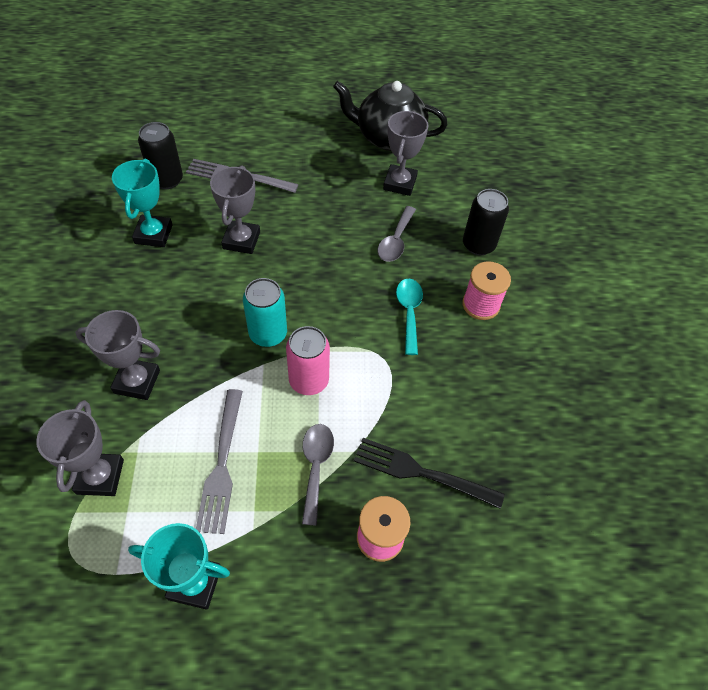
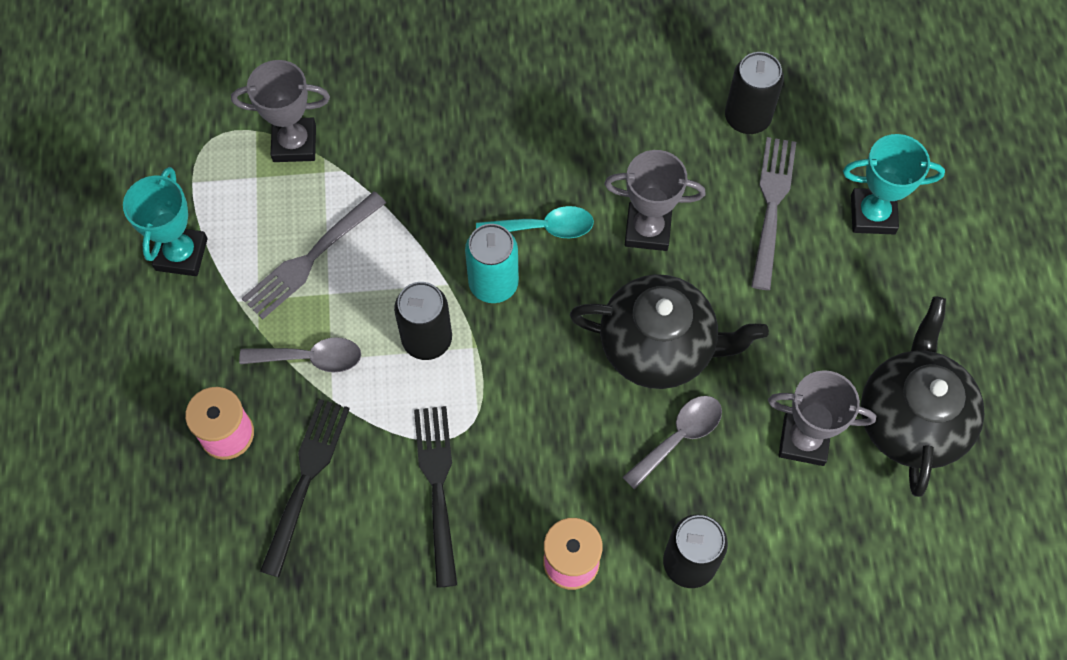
camera: 90 degrees right, 10 degrees up
(137, 381) = (413, 152): grey trophy -> none
(153, 234) = (642, 122): turquoise trophy -> turquoise trophy (872, 214)
(222, 465) = (310, 258): grey fork -> grey fork turned 45 degrees counterclockwise
(309, 380) = (427, 339): pink can -> black can
(331, 244) = (659, 347): none -> black teapot
(395, 240) = (679, 437): grey spoon -> grey spoon turned 120 degrees clockwise
(409, 312) = (546, 460): turquoise spoon -> turquoise spoon (543, 228)
(428, 380) = (437, 486): none -> black fork

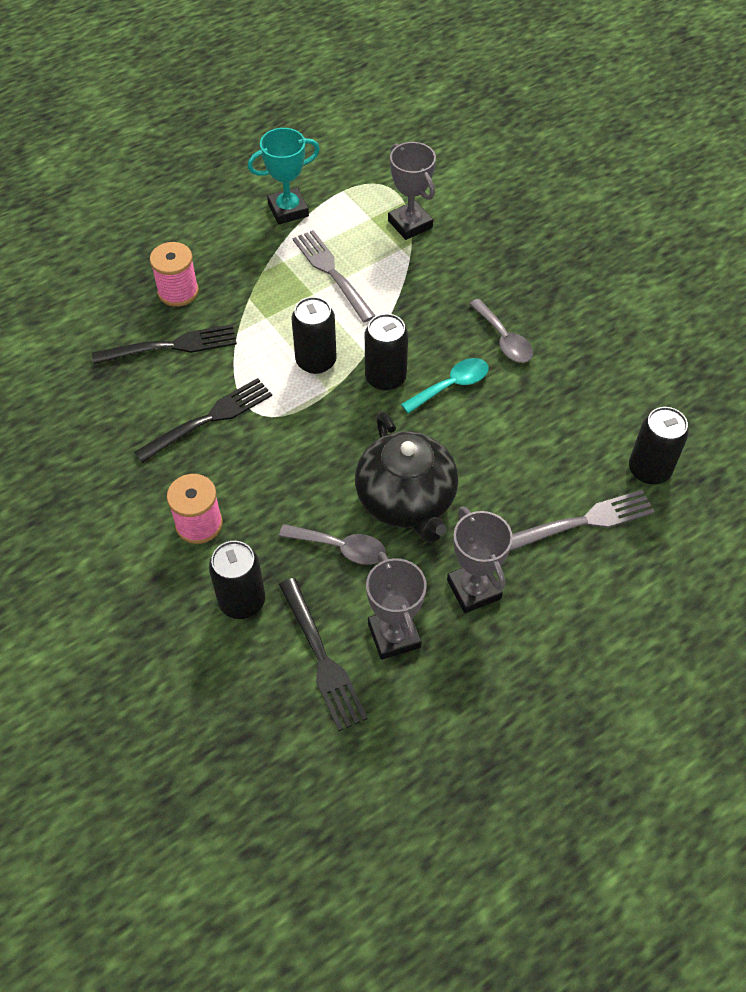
camera: 60 degrees right, 10 degrees down
(310, 258) = (331, 272): grey fork -> grey fork turned 45 degrees clockwise
(310, 358) = (259, 307): grey spoon -> grey spoon (503, 339)
(493, 283) = (385, 378): turquoise can -> black can
(543, 228) = (451, 386): turquoise spoon -> turquoise spoon turned 90 degrees counterclockwise
(647, 230) = (499, 449): grey trophy -> grey trophy (473, 589)
(794, 519) = (322, 658): none -> black fork
(872, 214) = (633, 597): turquoise trophy -> none
(911, 419) = (466, 709): black teapot -> none

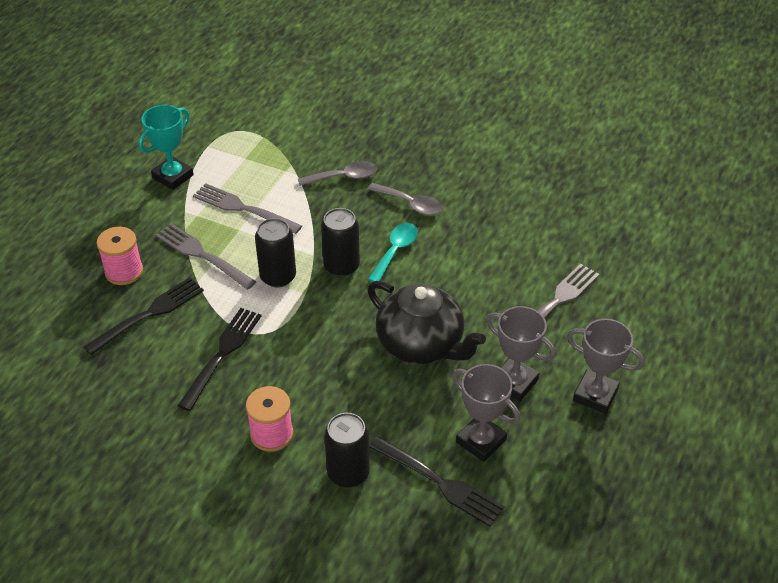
camera: 30 degrees left, 10 degrees down
(260, 306) = (202, 255): none -> grey fork
(340, 548) = (396, 400): grey spoon -> grey spoon (343, 177)
(410, 224) = (280, 151): grey trophy -> grey trophy (595, 395)
(649, 470) = (575, 249): black can -> none

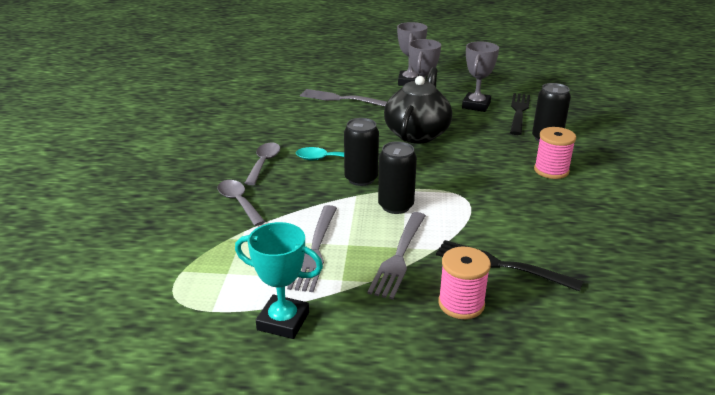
camera: 110 degrees left, 15 degrees down
(222, 354) = (504, 210): black fork -> none

